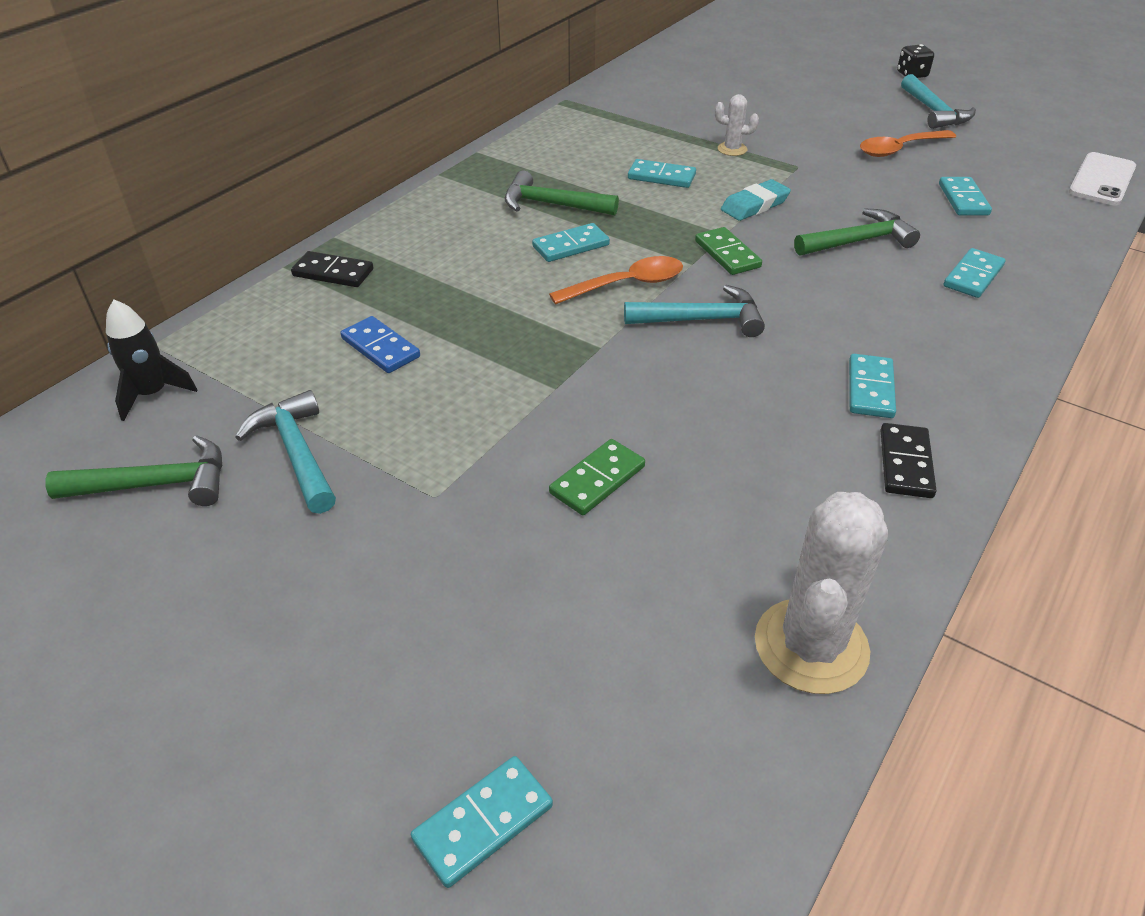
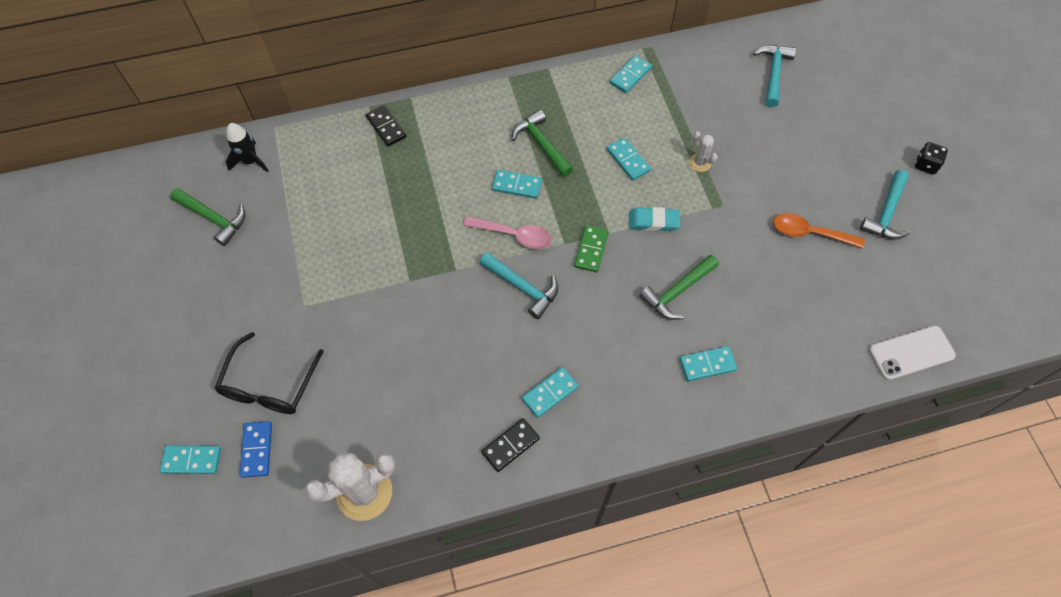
camera: 40 degrees right, 20 degrees up
(296, 452) = (275, 239): turquoise hammer -> turquoise hammer (773, 73)
(380, 348) = (361, 198): blue domino -> blue domino (257, 450)
(497, 620) = (269, 385): none -> black glasses
(597, 480) = (372, 347): green domino -> none
(627, 284) = (514, 235): orange spoon -> pink spoon
(859, 241) = (677, 292): green hammer -> green hammer turned 120 degrees clockwise
(963, 199) = (789, 304): turquoise domino -> turquoise domino (630, 76)

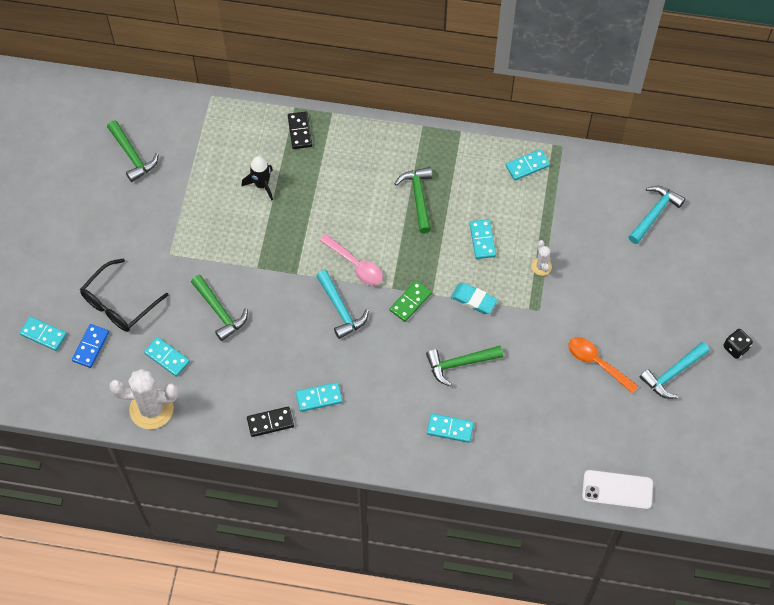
camera: 25 degrees right, 0 degrees up
(250, 161) = (180, 118): black rocket -> black rocket (262, 185)
(391, 345) = (220, 312): none -> green hammer
(517, 185) = (379, 224): turquoise domino -> turquoise domino (167, 357)

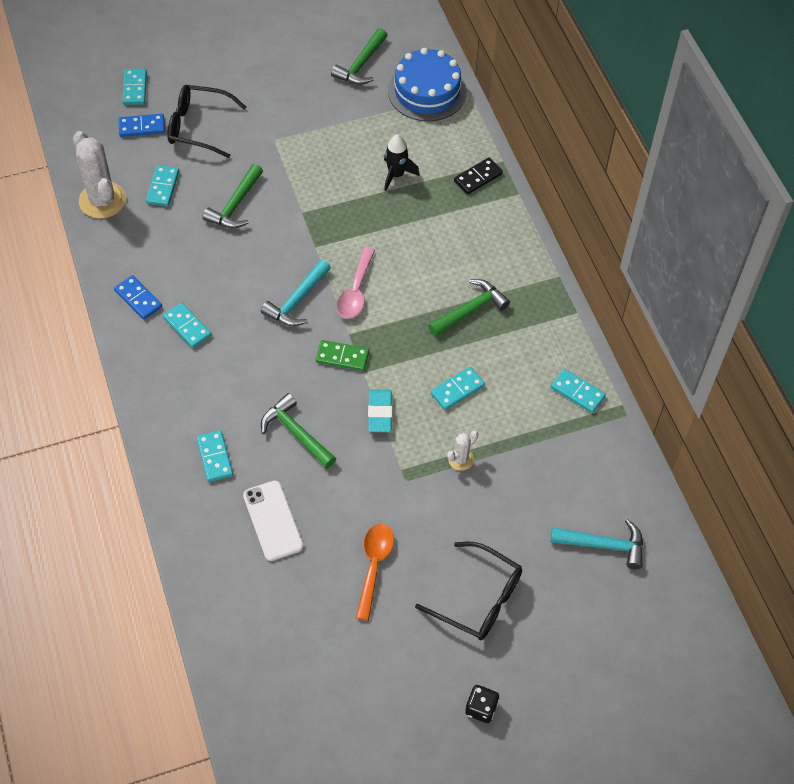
camera: 60 degrees right, 5 degrees down
(191, 123) = (427, 91): none -> blue cake
(270, 422) = (138, 299): black domino -> blue domino
(617, 490) = (227, 654): white phone -> white phone (273, 520)
(655, 309) = (478, 599): none -> black glasses
(672, 374) = (406, 652): turquoise hammer -> none

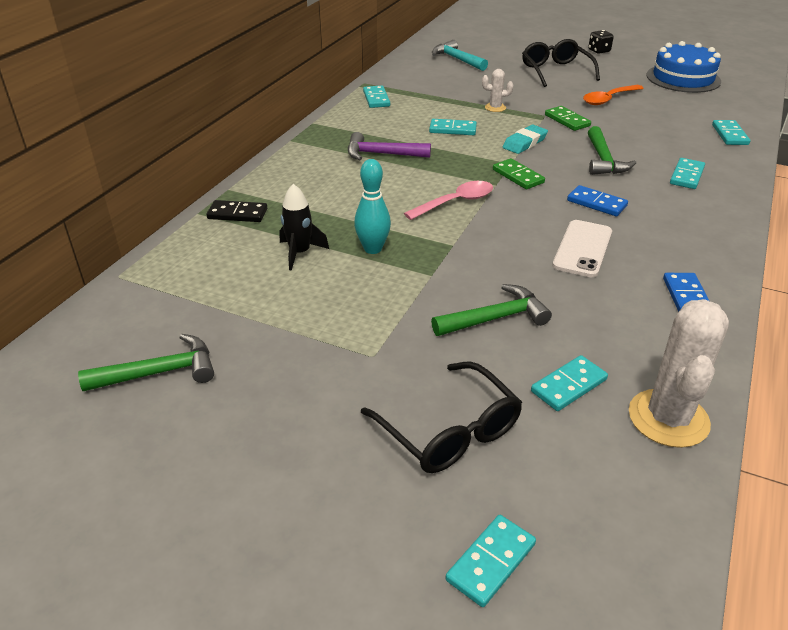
camera: 135 degrees left, 20 degrees down
(142, 127) = (532, 485): blue domino -> blue domino (596, 203)
(187, 327) = (646, 253): turquoise domino -> turquoise domino (730, 135)
(273, 520) = (664, 136): white phone -> white phone (582, 249)
(297, 301) = (517, 220): turquoise hammer -> none
(359, 208) = (373, 249): none -> turquoise bowling pin
(377, 484) = (567, 120): none -> green domino
(427, 91) = (150, 300): blue cake -> blue cake (683, 78)
(470, 310) = (381, 154): green hammer -> purple hammer

